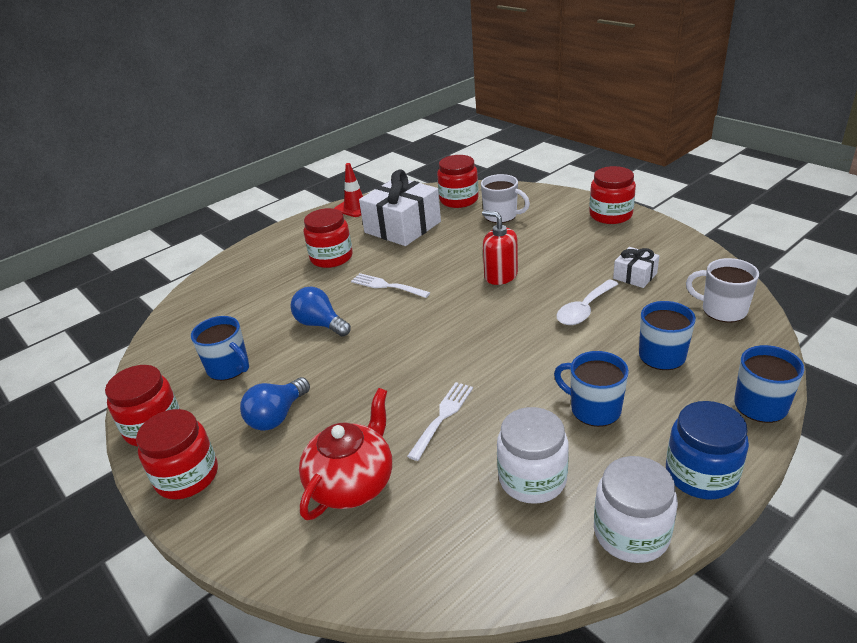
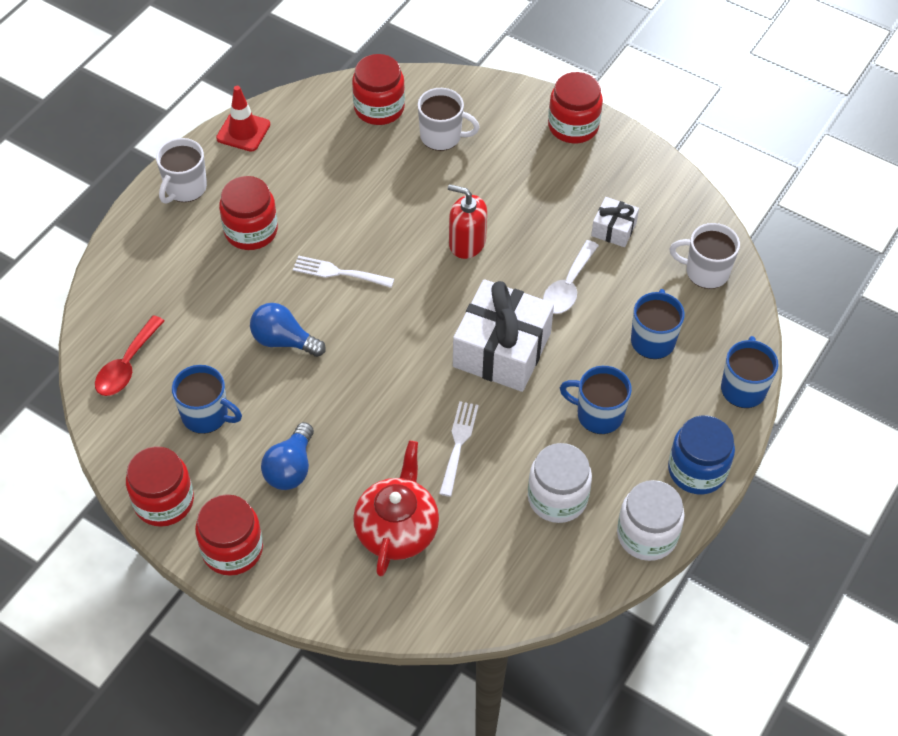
camera: 20 degrees left, 20 degrees up
(189, 328) = (127, 365): none -> red spoon
(297, 233) = (185, 188): none -> white mug
(402, 227) = (322, 167): white gift -> white gift (501, 350)

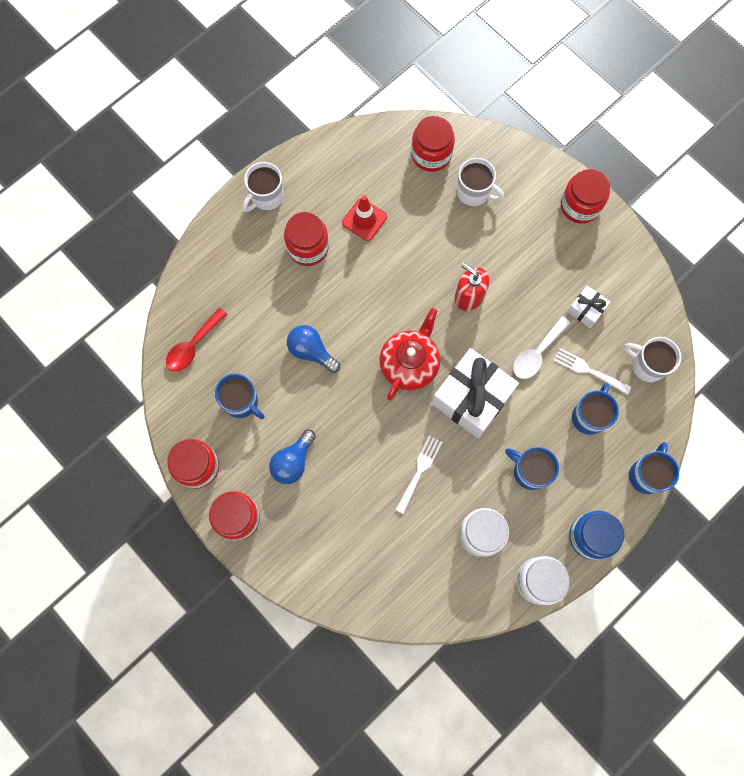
camera: 15 degrees right, 20 degrees up
(243, 131) = (321, 153): red traffic cone -> red traffic cone (364, 220)
(339, 272) = (365, 300): white fork -> white fork (588, 370)
(397, 529) = (358, 531): red teapot -> red teapot (409, 364)

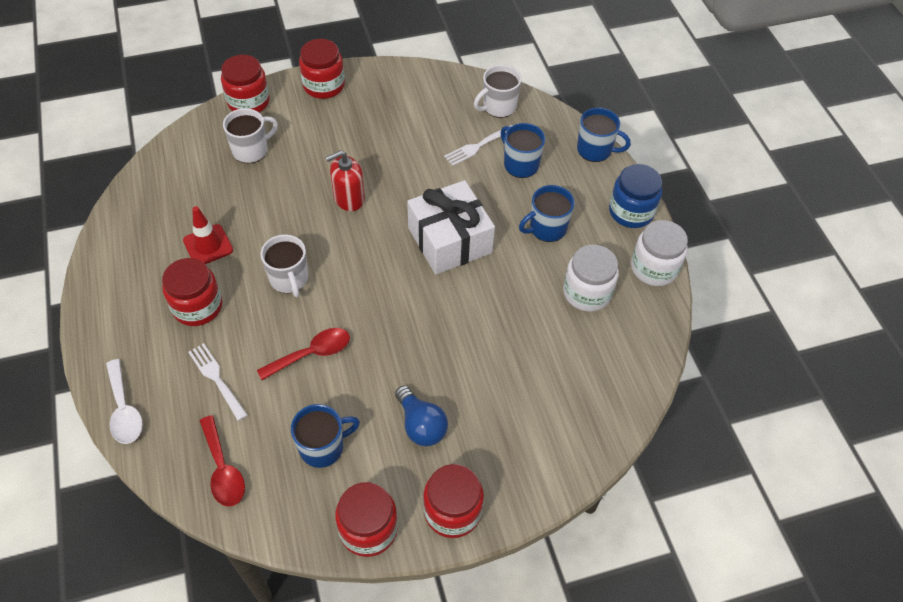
camera: 65 degrees left, 20 degrees down
(266, 197) = (111, 319): white mug -> white mug (289, 279)
(311, 351) = (312, 353): blue light bulb -> red spoon
(409, 364) = (383, 274): red teapot -> none
(419, 471) = (497, 315): white fork -> white fork (216, 379)
(431, 154) = (187, 164): red jar -> red jar (248, 102)
(537, 353) = (438, 174): white spoon -> white spoon (124, 410)
(586, 310) = (421, 123): white gift -> none
(646, 475) = (595, 150): blue mug -> blue mug turned 150 degrees clockwise

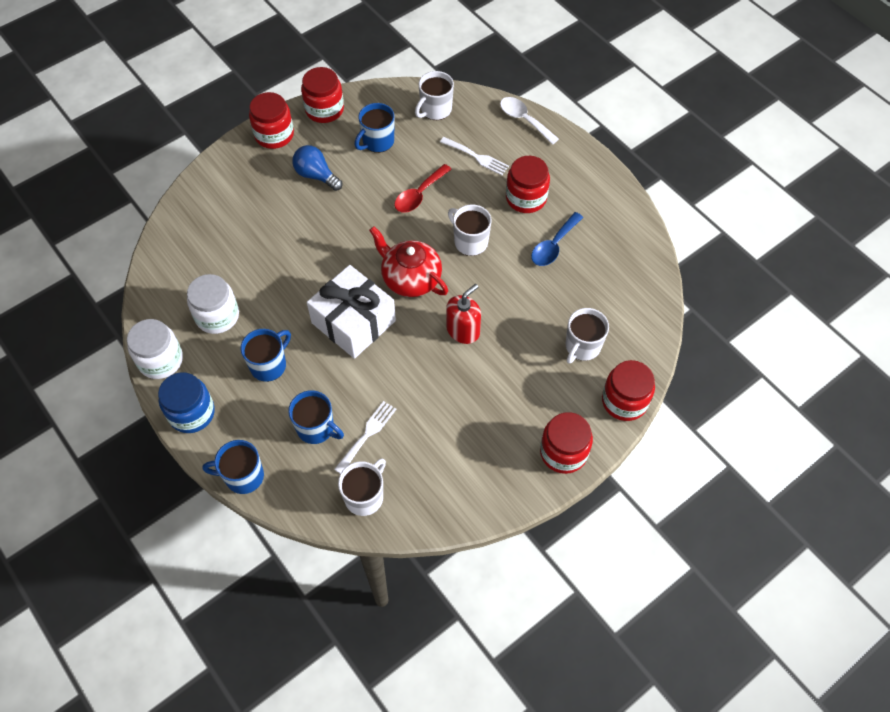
camera: 160 degrees right, 5 degrees up
(208, 245) = (553, 246): red traffic cone -> blue spoon
(223, 469) = (435, 110): red spoon -> white mug
(372, 262) = (410, 278): none -> red teapot

